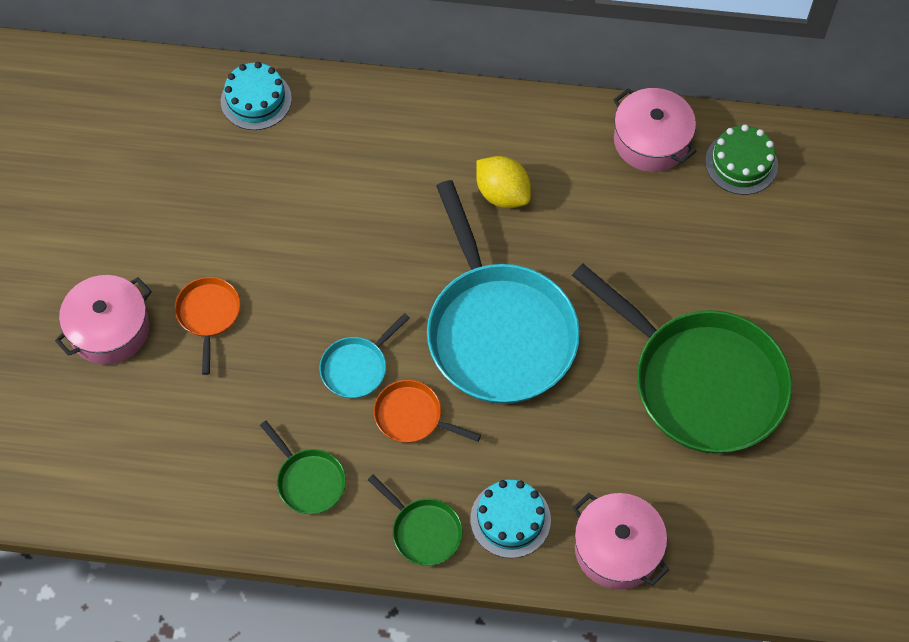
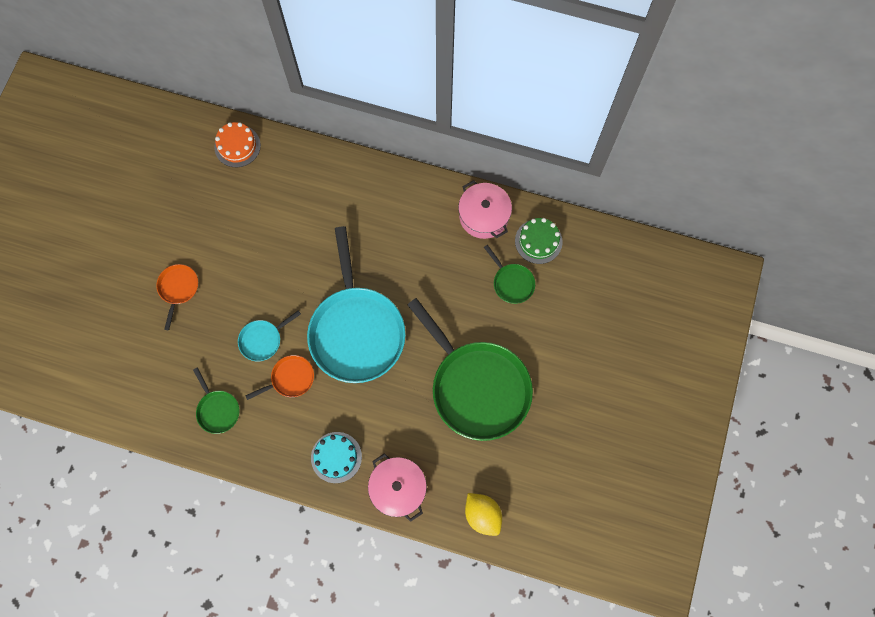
camera: 10 degrees right, 10 degrees up
(109, 329) = (115, 288): pink pot -> none
(256, 100) = (237, 146): turquoise cake -> orange cake
(412, 416) = (290, 378): orange pan -> orange pan turned 120 degrees clockwise
(423, 531) = (281, 455): green pan -> green pan (511, 283)
(502, 194) = (380, 237): yellow lemon -> yellow lemon (482, 515)

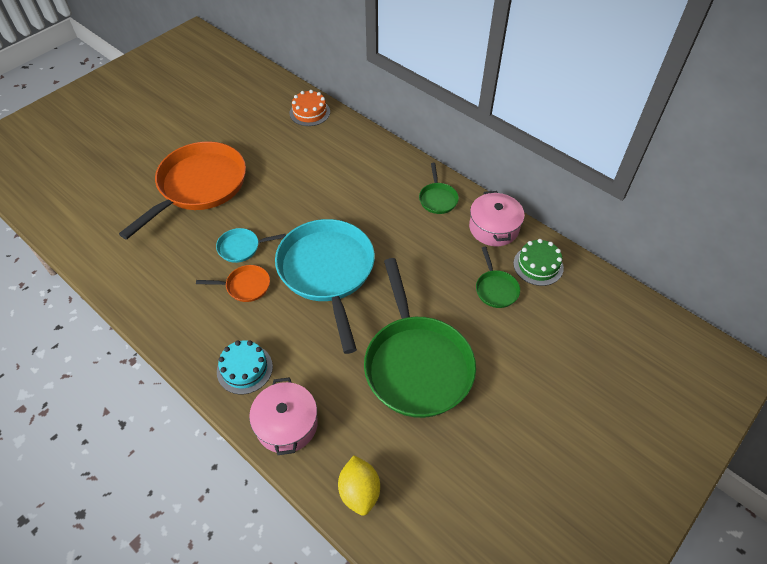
camera: 25 degrees right, 20 degrees down
(178, 289) = (199, 186): orange pan -> orange pan, size x2.29
(217, 410) = (167, 285): green pan -> green pan (437, 199)
(356, 331) = (327, 272): turquoise pan -> turquoise pan turned 150 degrees clockwise

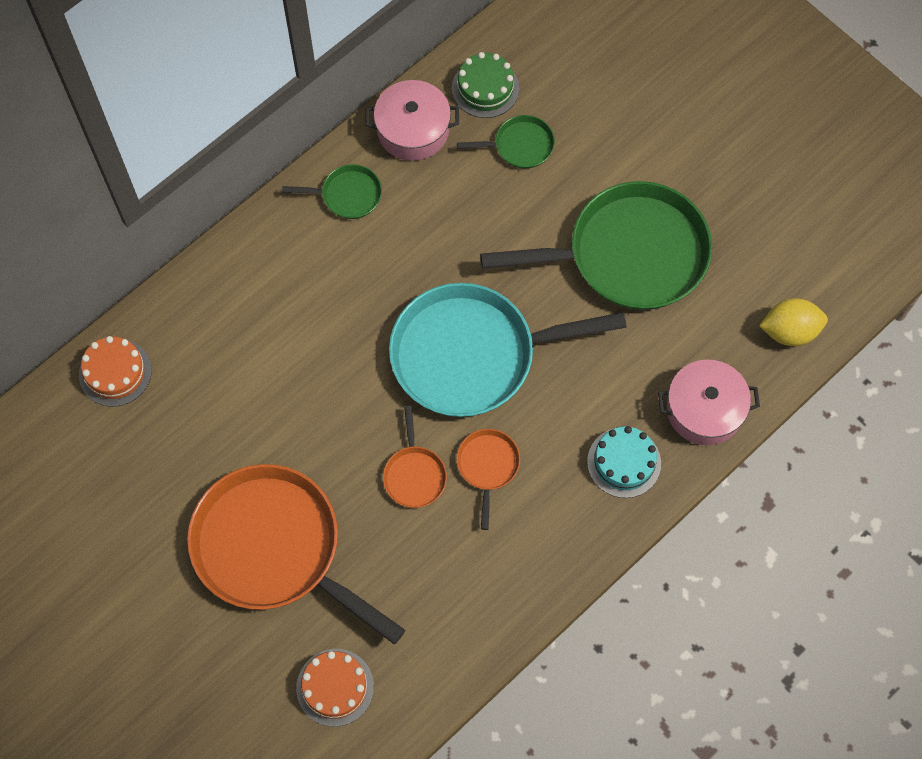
camera: 85 degrees left, 15 degrees up
(108, 220) = (335, 687): none -> orange cake
(241, 247) = (414, 475): turquoise pan -> orange pan

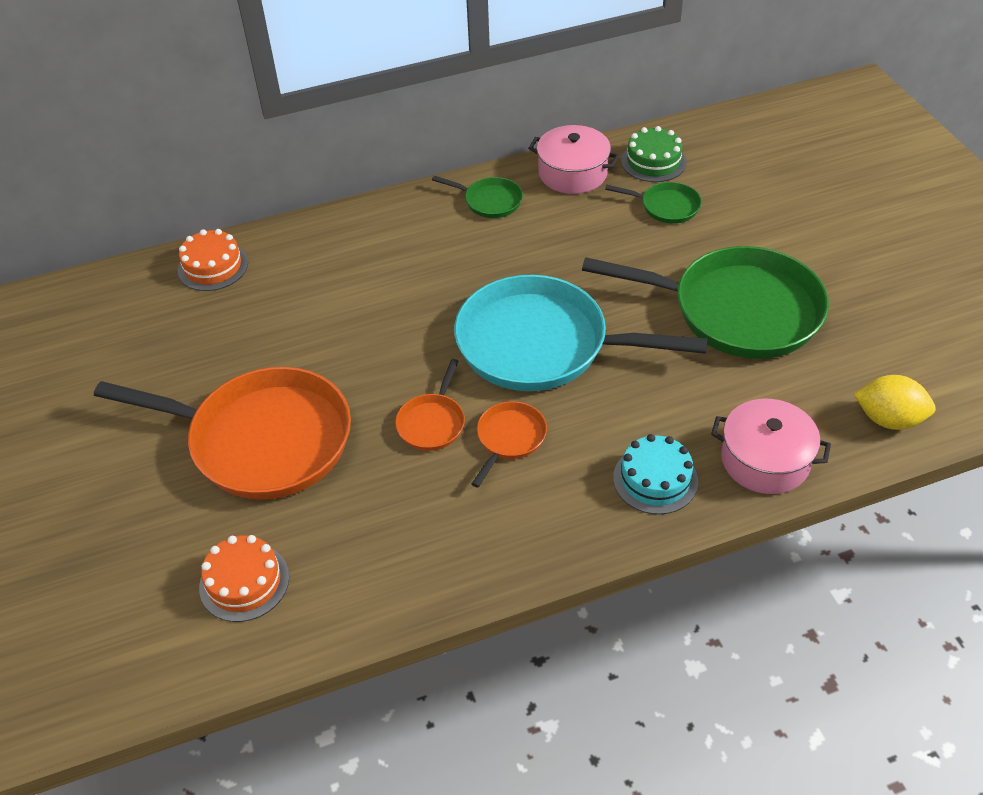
camera: 25 degrees right, 20 degrees down
(274, 548) = (262, 440): orange pan -> orange pan turned 135 degrees clockwise

